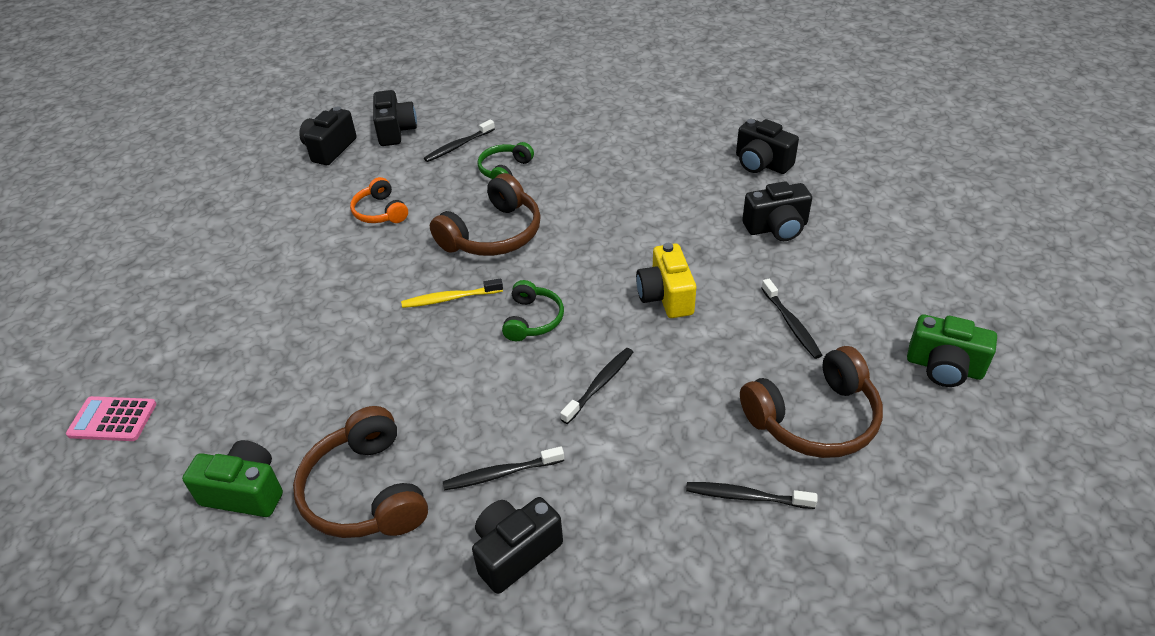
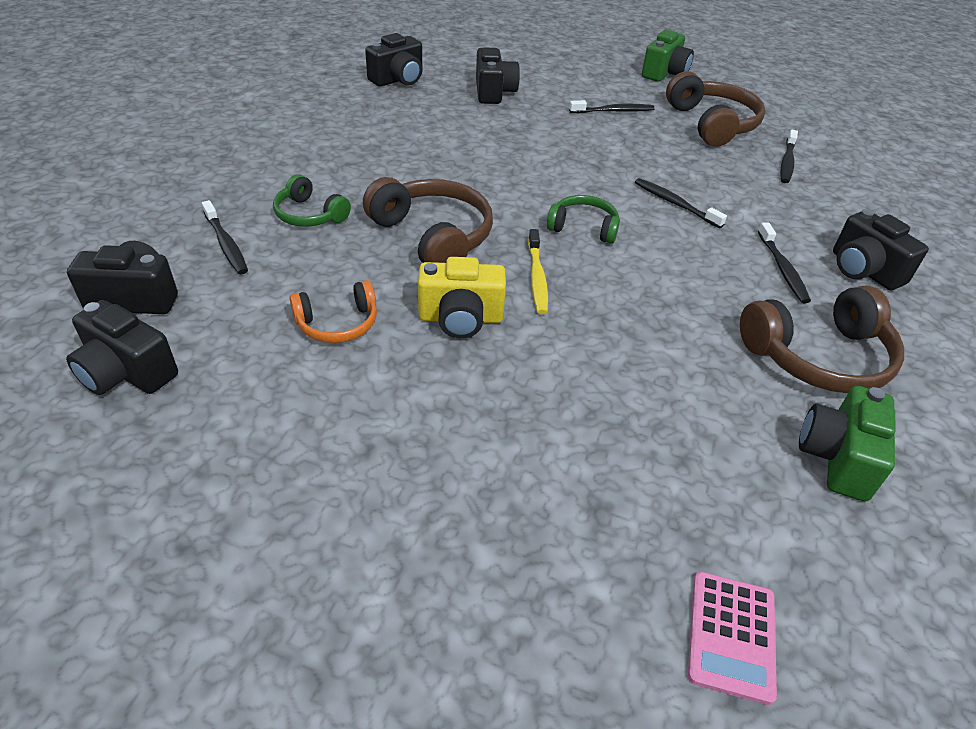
camera: 85 degrees left, 0 degrees up
(666, 296) = (567, 155): yellow camera -> yellow camera (460, 318)

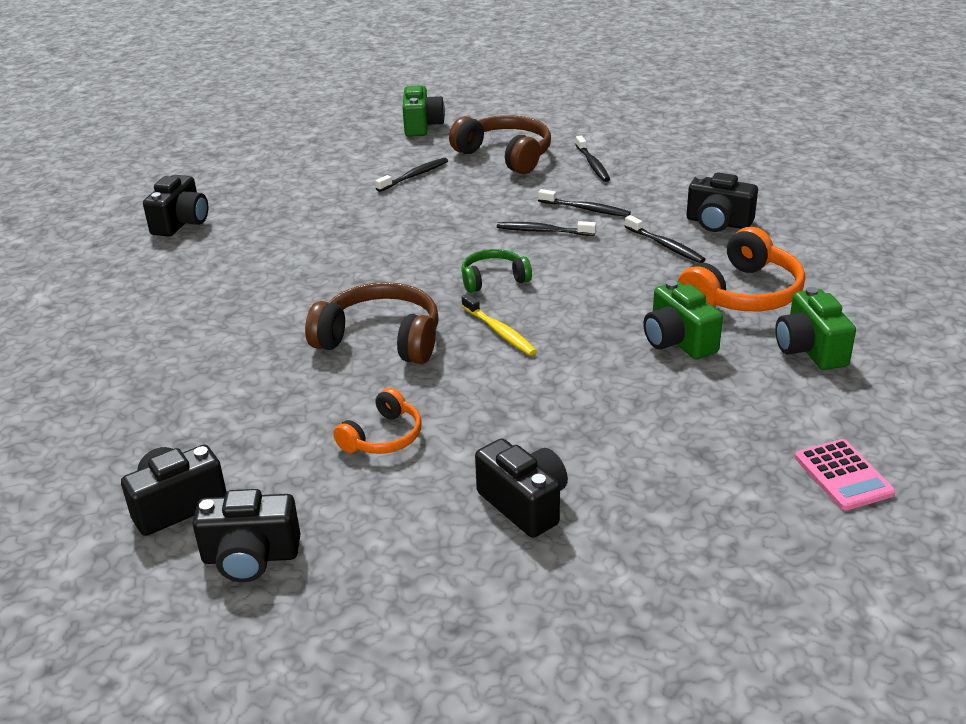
camera: 30 degrees left, 10 degrees down
(226, 244) = (203, 427): black toothbrush -> black toothbrush (586, 209)
(310, 215) = (250, 371): green headphones -> none
(460, 318) = (475, 386): yellow camera -> none
(494, 92) = (289, 200): black camera -> black camera (524, 504)
(697, 372) = (678, 341): none -> green camera
(818, 356) = (742, 294): brown headphones -> orange headphones

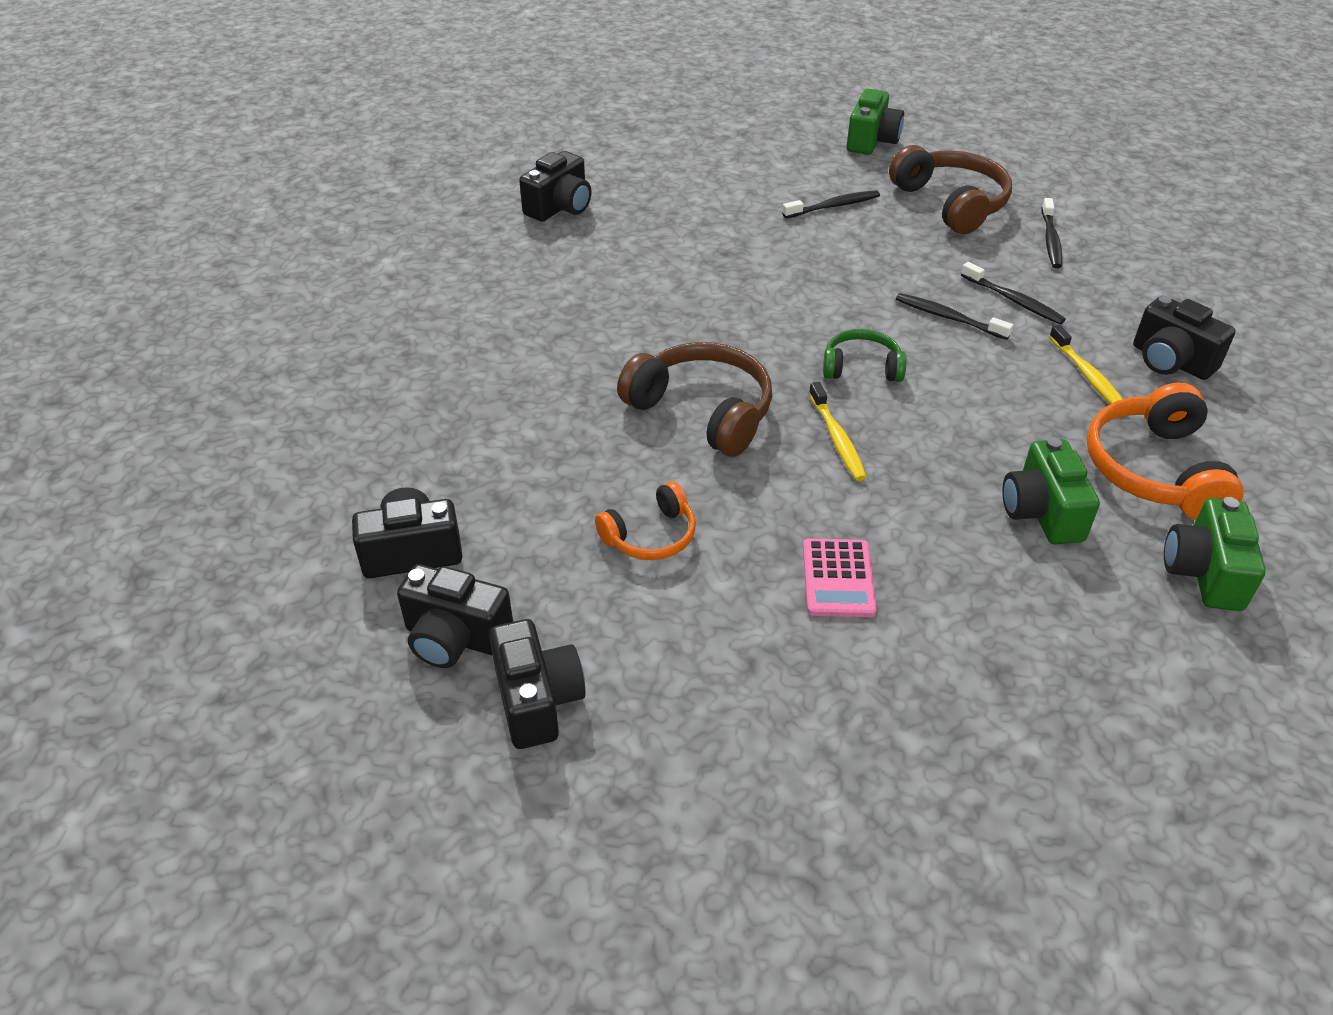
camera: 20 degrees right, 10 degrees up
(524, 504) = (764, 671): black camera -> black camera (537, 700)
(665, 246) = (1088, 376): black toothbrush -> yellow toothbrush
(742, 294) = (1154, 470): orange headphones -> orange headphones turned 120 degrees clockwise
(843, 475) = (1161, 761): pink calculator -> pink calculator (838, 578)

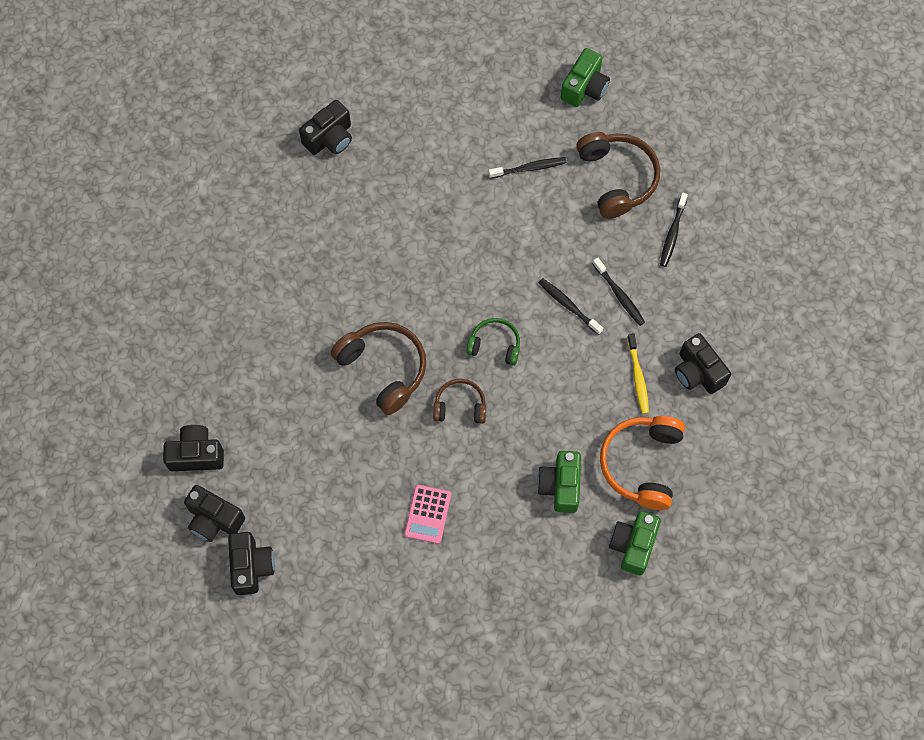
camera: 10 degrees right, 25 degrees up
(650, 536) = (331, 465): orange headphones -> none
(837, 438) = (460, 406): yellow toothbrush -> brown headphones

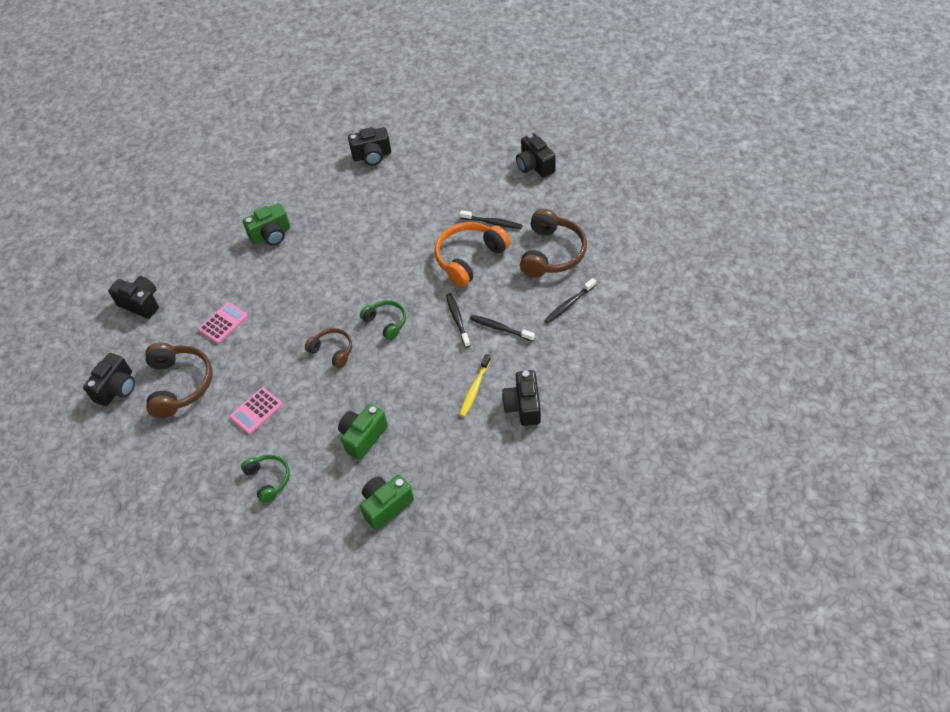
camera: 35 degrees right, 15 degrees down
(214, 519) = (119, 348): black camera -> black camera (534, 166)
(313, 432) = (223, 323): none -> pink calculator
(383, 369) = (299, 304): brown headphones -> brown headphones (179, 384)
(496, 580) = (268, 479): none -> green headphones
(584, 88) = (568, 189): green camera -> green camera (271, 235)
(619, 295) = (500, 328): black toothbrush -> black toothbrush turned 120 degrees clockwise
(642, 464) = (435, 451): orange headphones -> orange headphones (469, 258)

